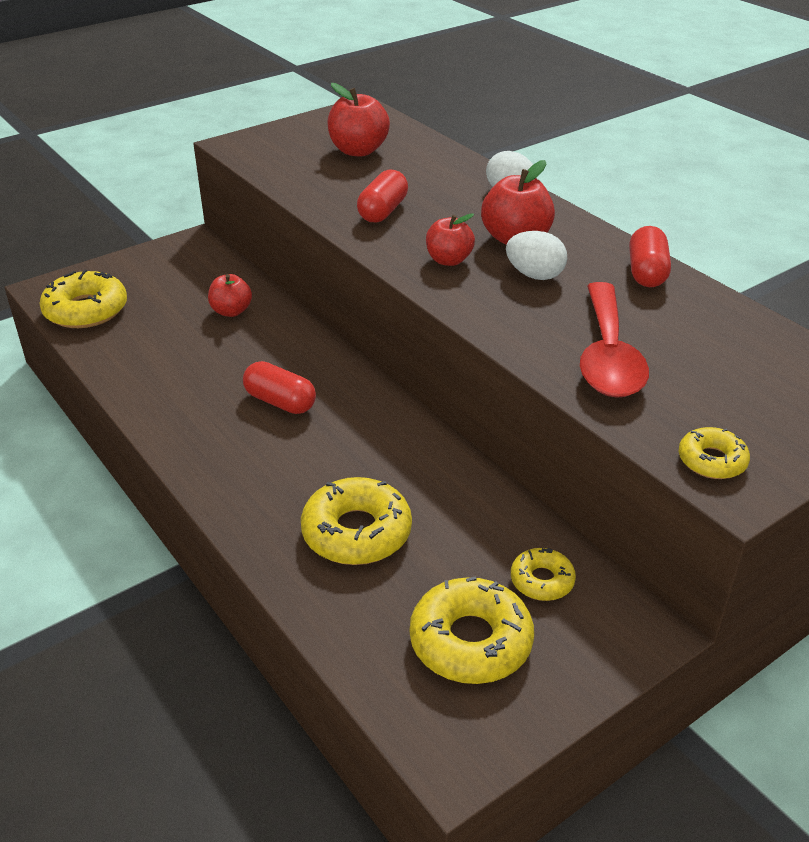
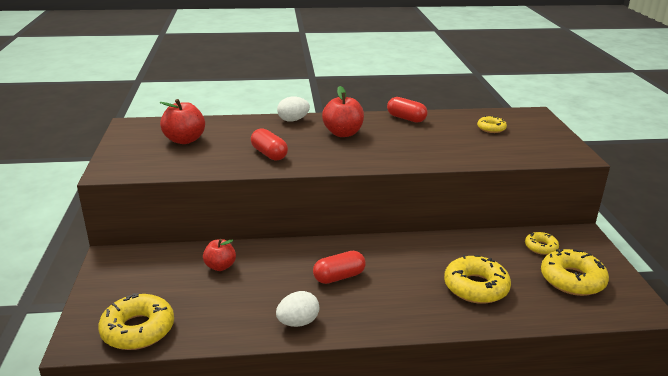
camera: 60 degrees left, 10 degrees down
(449, 260) = (344, 154): red apple -> none
(534, 275) = (382, 140): white egg -> white egg (298, 322)
(608, 356) = (467, 147): red spoon -> none
(712, 461) = (557, 153): yellow donut -> yellow donut (491, 128)

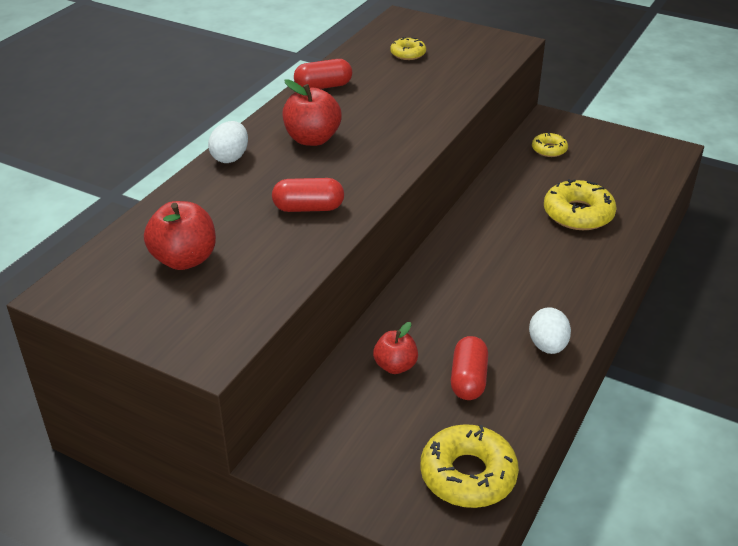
camera: 55 degrees left, 10 degrees up
(339, 277) = (492, 287): red capsule -> red capsule (468, 379)
(572, 280) = (609, 160): yellow donut -> none

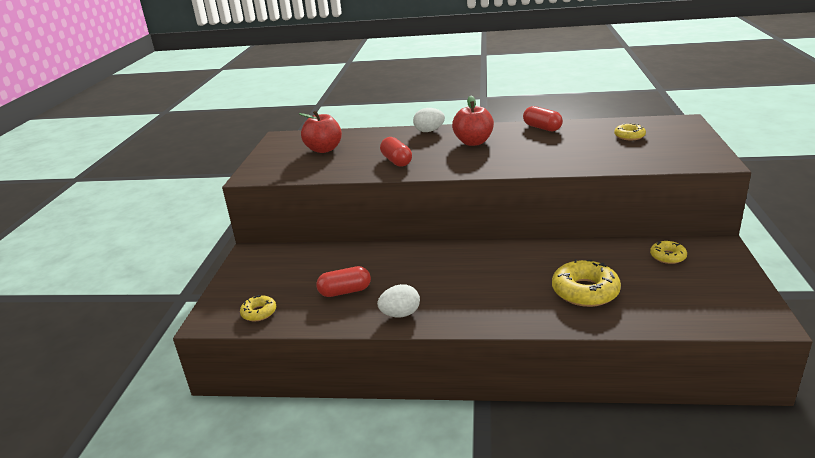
camera: 70 degrees right, 10 degrees down
(395, 366) = (342, 263): red apple -> none
(468, 475) = (259, 312): yellow donut -> yellow donut, size x0.56

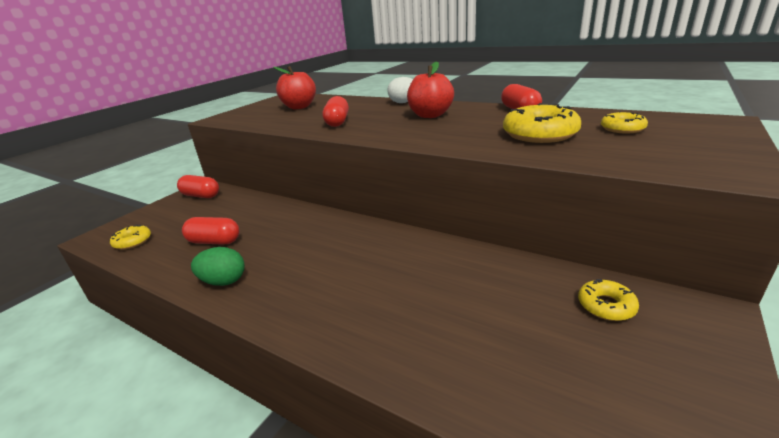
camera: 25 degrees right, 0 degrees up
(262, 259) = (201, 196): none -> red capsule
(400, 314) = (223, 281): white egg -> green egg
(585, 291) = (441, 321): yellow donut -> yellow donut (539, 134)

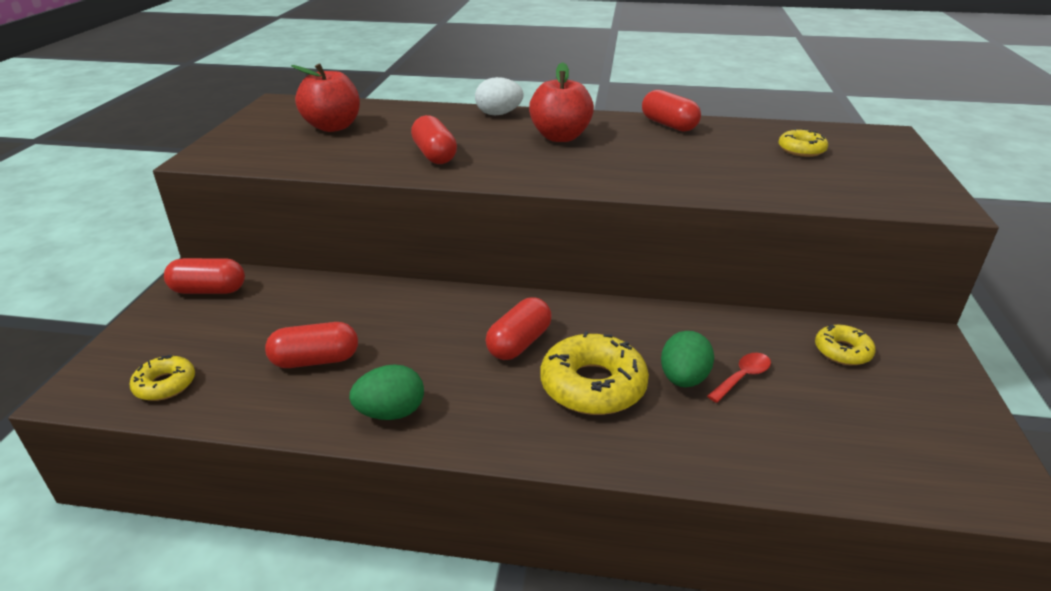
camera: 25 degrees left, 5 degrees up
(340, 252) = (519, 343): none -> red capsule
(439, 300) = (683, 379): none -> green egg
(492, 309) = (742, 377): none -> red spoon
(539, 134) = (722, 162): yellow donut -> yellow donut (593, 385)

